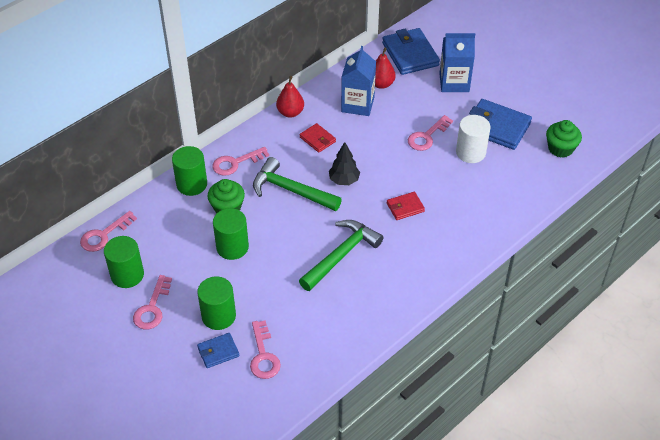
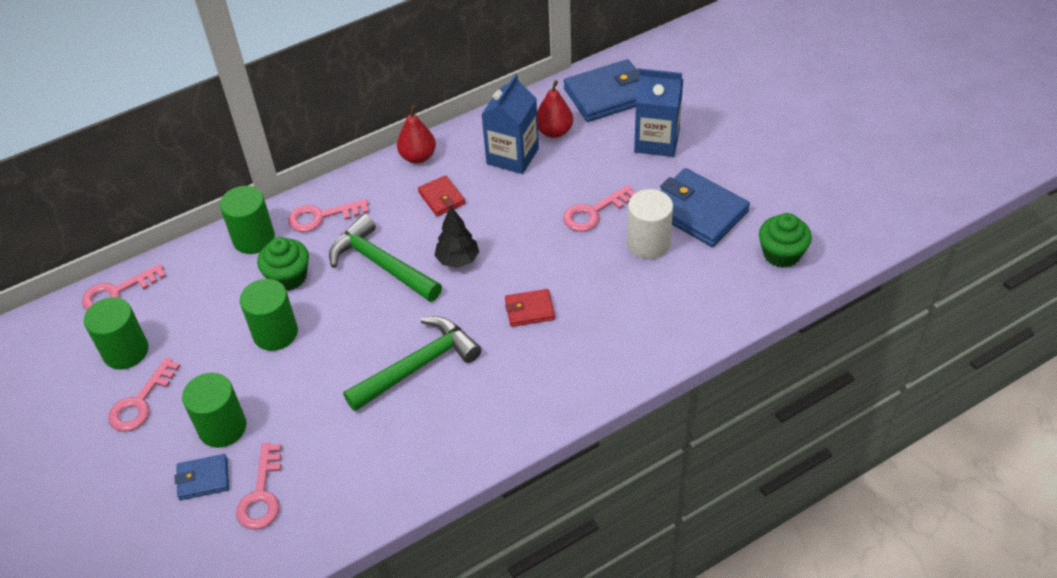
camera: 15 degrees right, 0 degrees up
(410, 54) = (608, 95): blue wallet -> blue wallet turned 75 degrees clockwise

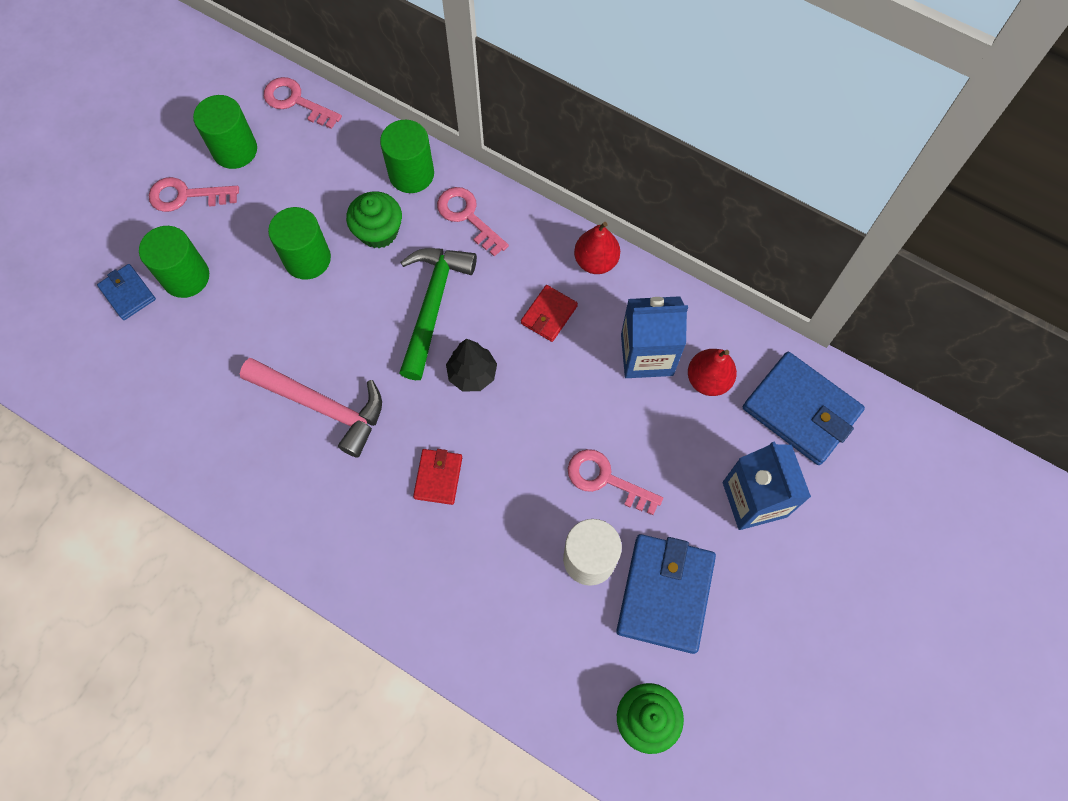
camera: 60 degrees right, 20 degrees up
(261, 495) = (129, 350): pink key -> none
(418, 365) = (323, 406): green hammer -> pink hammer
(529, 310) = (438, 477): red wallet -> red wallet turned 45 degrees clockwise

